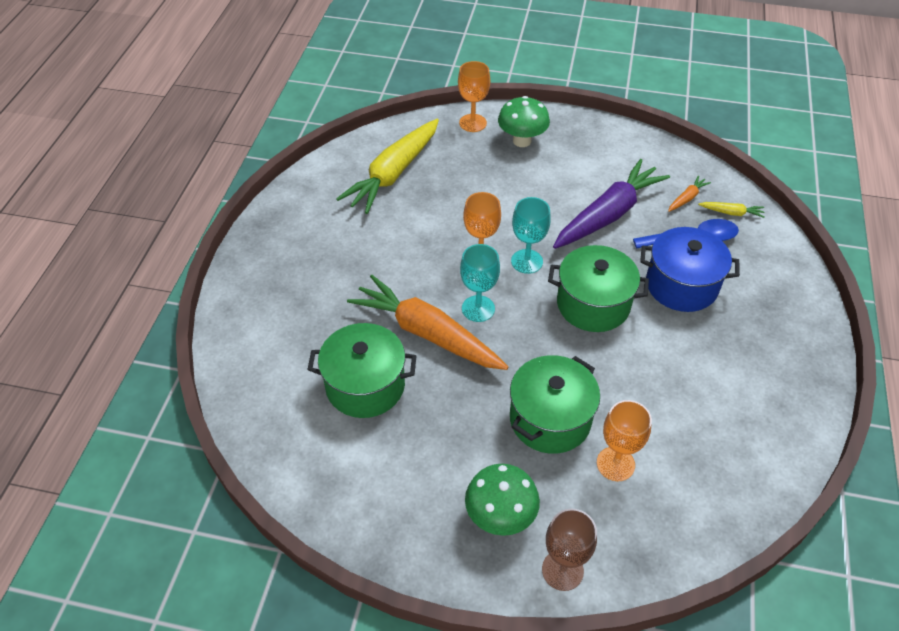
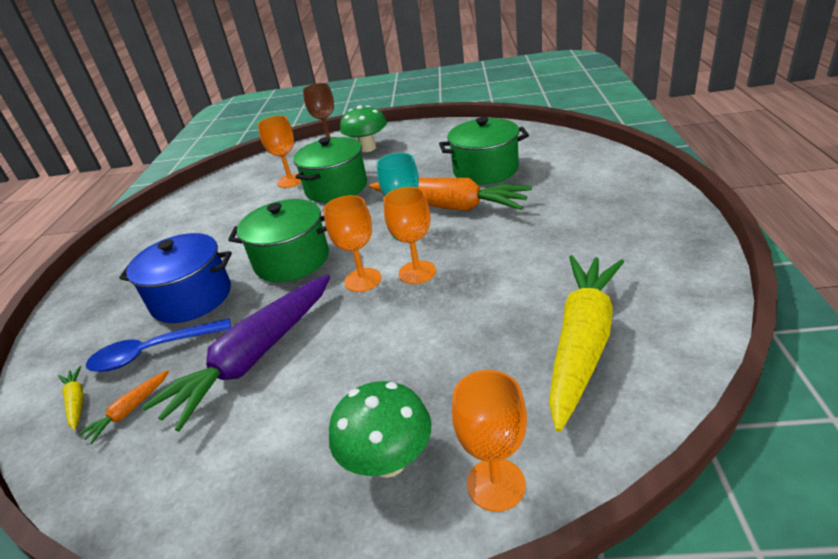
camera: 175 degrees right, 15 degrees down
(527, 261) = (362, 280): turquoise goblet -> orange goblet
(731, 213) = (76, 402): yellow carrot -> yellow carrot turned 60 degrees clockwise

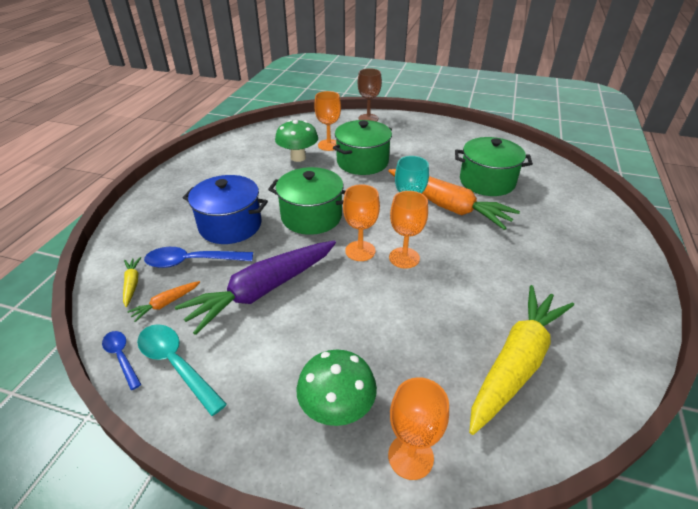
camera: 10 degrees right, 5 degrees up
(84, 493) = (121, 357): none -> blue spoon
(163, 478) = (176, 365): none -> turquoise spoon
(368, 148) = (397, 133): green mushroom -> green mushroom (298, 157)

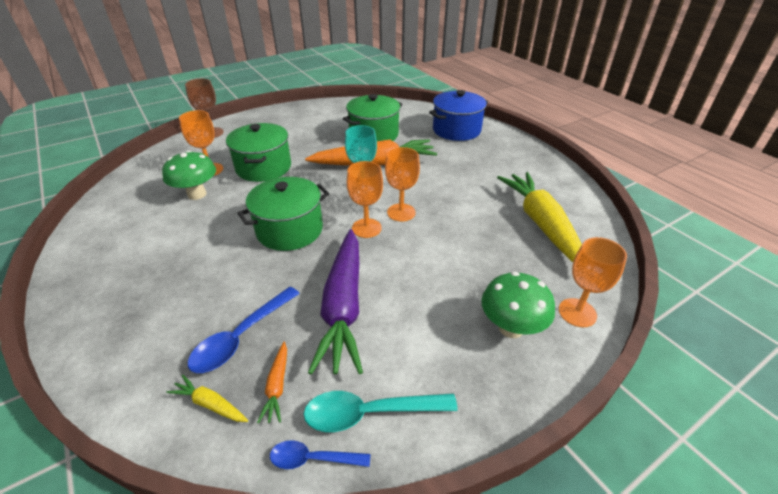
camera: 50 degrees left, 0 degrees up
(230, 225) = (226, 284): blue pot -> blue pot (456, 130)

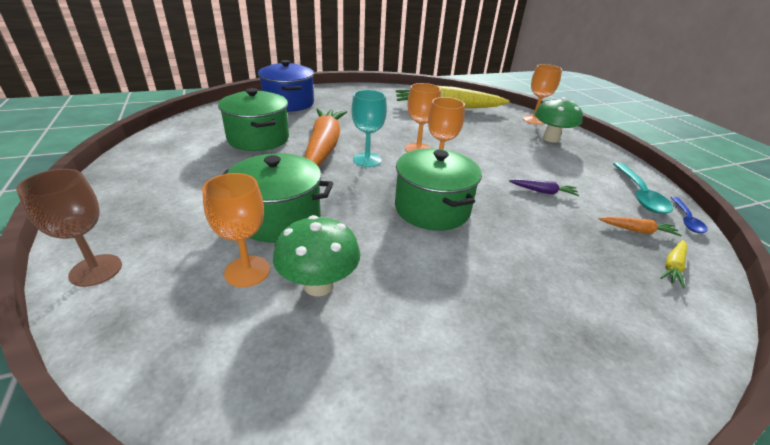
camera: 80 degrees left, 5 degrees down
(241, 337) = (593, 247): blue spoon -> none
(343, 306) = (543, 191): purple carrot -> purple carrot, size x0.41

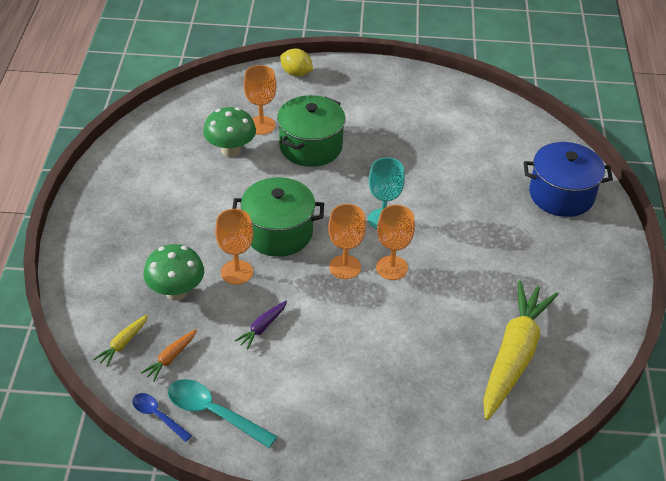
camera: 115 degrees right, 10 degrees up
(96, 270) = (296, 73): brown goblet -> yellow lemon
(258, 138) = (459, 156): green pot -> none
(324, 147) = (422, 196): orange carrot -> none
(533, 120) = (441, 446): orange goblet -> orange goblet (236, 272)
(550, 139) = (372, 423): green mushroom -> green mushroom (176, 292)
(673, 267) = (123, 344): yellow carrot -> yellow carrot turned 120 degrees counterclockwise

